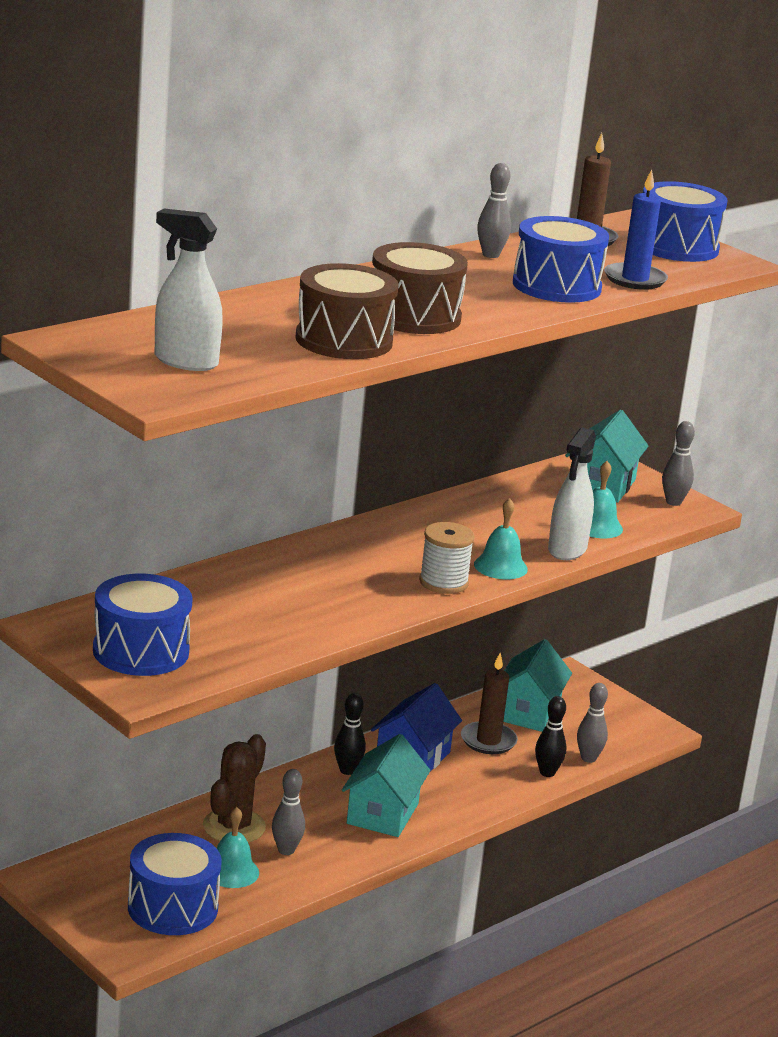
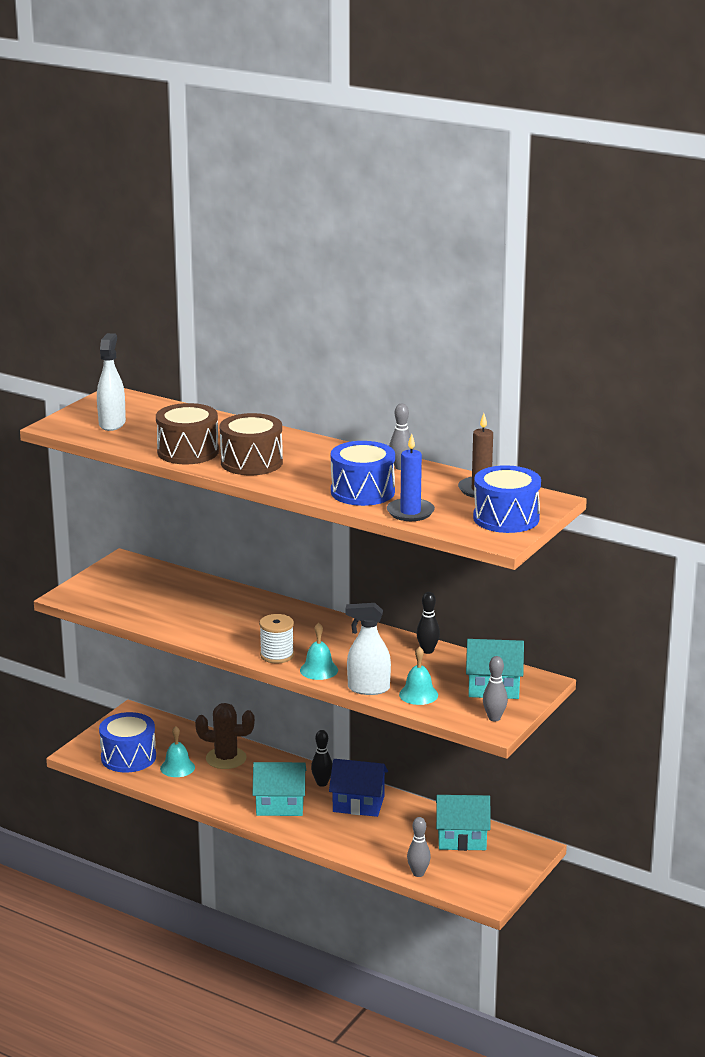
camera: 75 degrees right, 0 degrees up
(141, 651) = (112, 588): blue drum -> none
(286, 850) = (213, 780): grey bowling pin -> none
(488, 741) = (406, 829): brown candle -> none
(547, 773) = (383, 859): black bowling pin -> black bowling pin (427, 651)

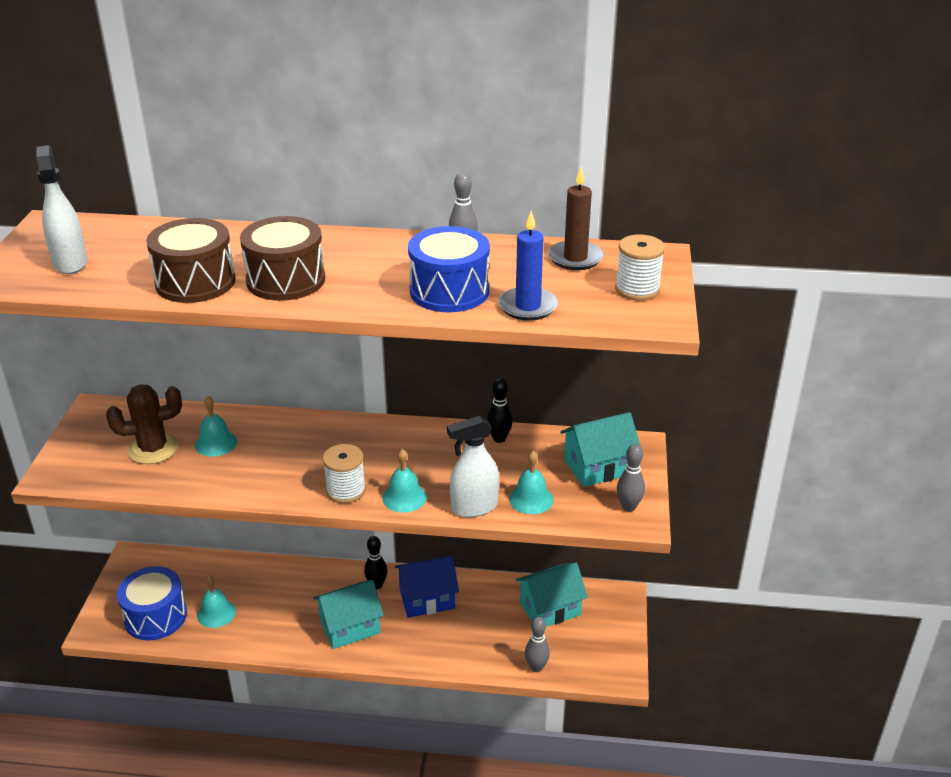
camera: 25 degrees left, 10 degrees up
(200, 603) = (216, 443): none -> turquoise bell
(226, 758) = (262, 585): brown cactus -> brown cactus (153, 449)
(506, 518) = (637, 289): blue drum -> white spool

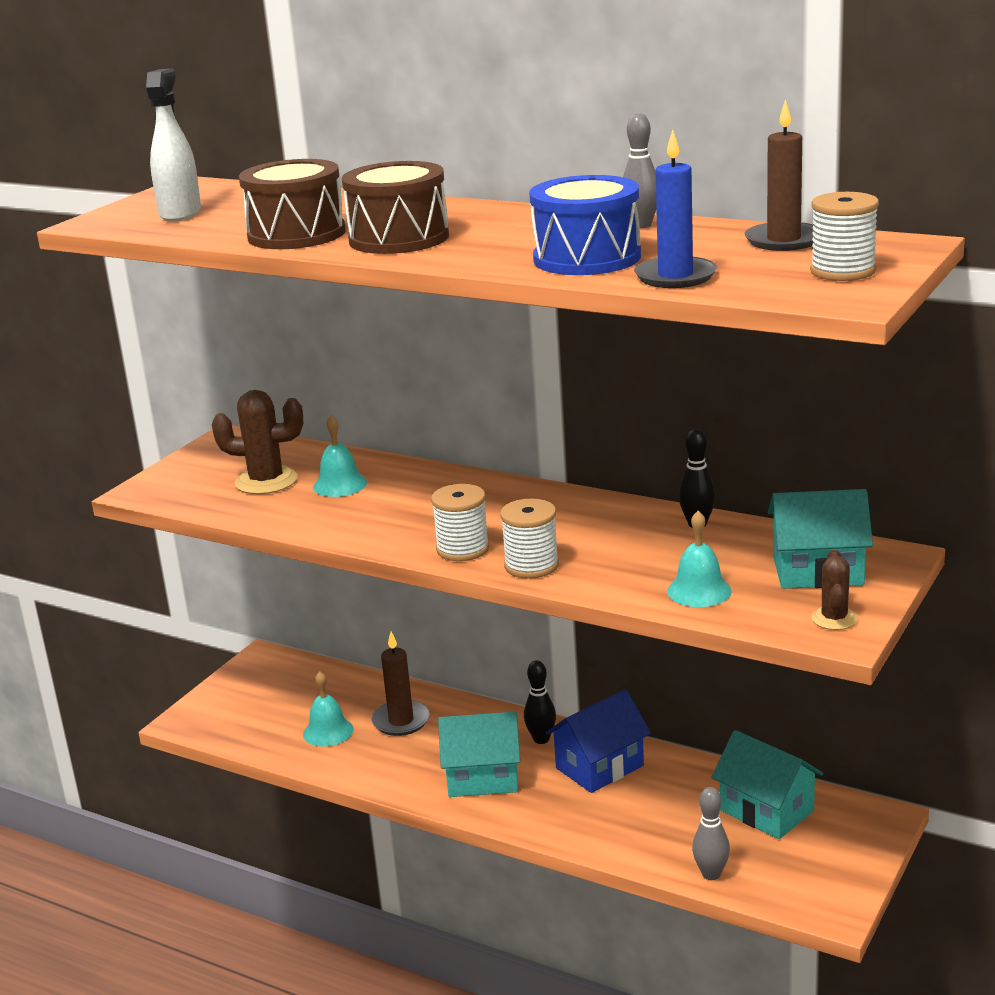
camera: 25 degrees right, 10 degrees down
(155, 616) = (257, 721): blue drum -> none
(268, 592) = (401, 721): none -> brown candle
(404, 497) = (531, 565): turquoise bell -> white spool
(427, 599) = (599, 767): blue house -> blue house turned 45 degrees counterclockwise
(474, 507) = (615, 588): white spray bottle -> none
(550, 609) = (766, 811): turquoise house -> turquoise house turned 45 degrees clockwise
(628, 507) = (834, 619): grey bowling pin -> brown cactus

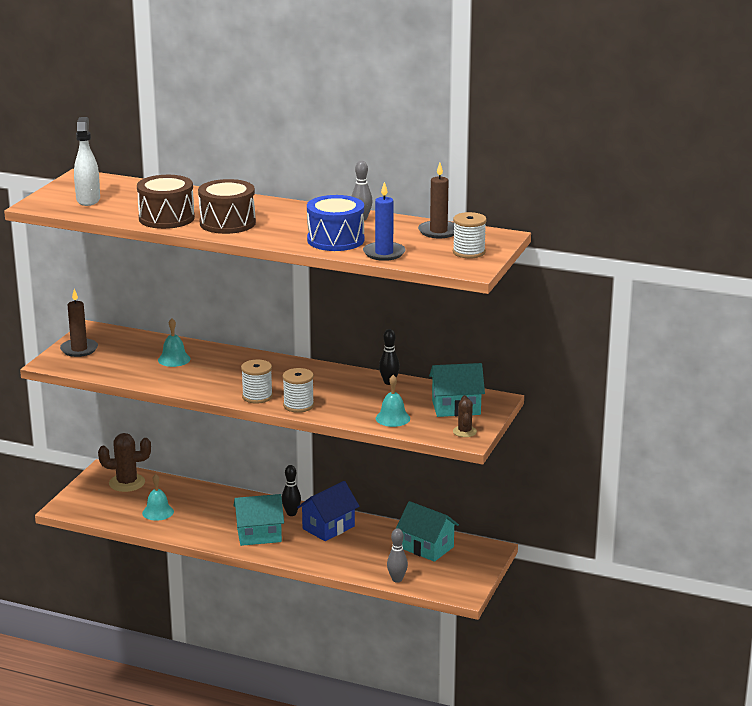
camera: 10 degrees left, 0 degrees up
(266, 481) = (127, 357): brown cactus -> brown cactus (127, 483)
(401, 721) = (203, 505): brown candle -> brown candle (79, 349)

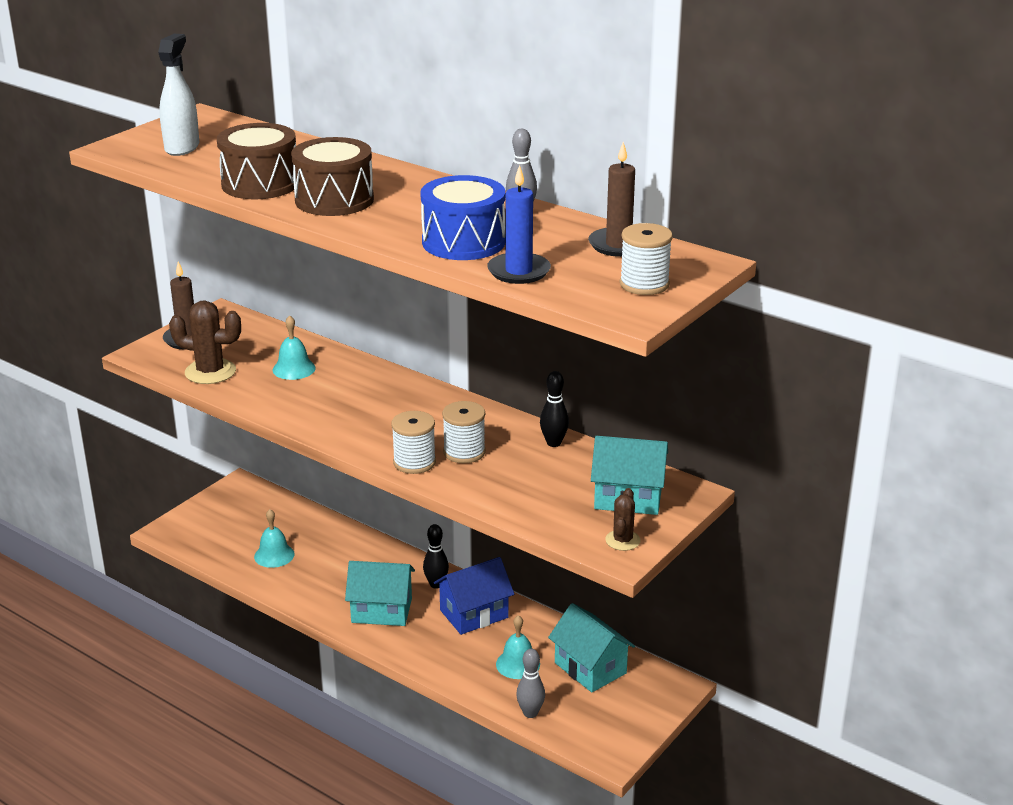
camera: 15 degrees right, 5 degrees up
(127, 483) = (258, 507): brown cactus -> brown cactus (210, 372)
(257, 396) = (368, 440): white spool -> white spool (464, 452)
(392, 418) = (531, 502): turquoise bell -> turquoise bell (518, 664)

